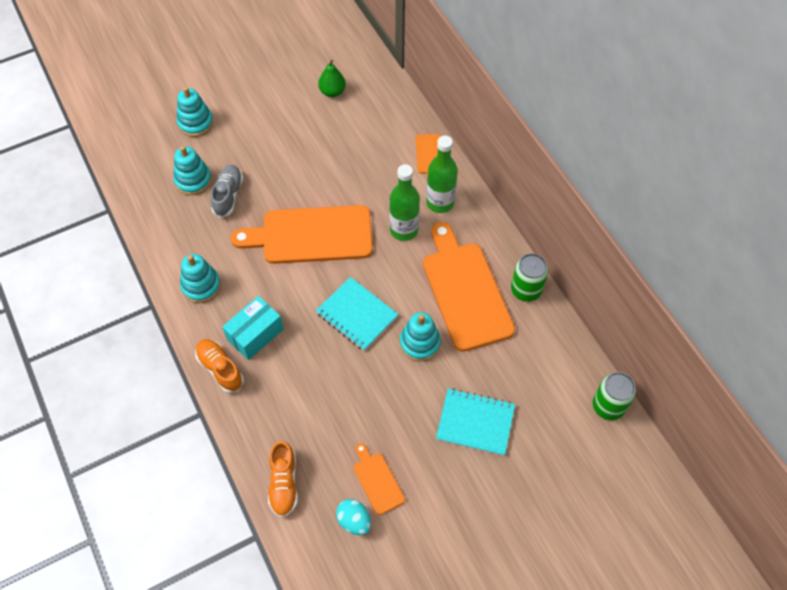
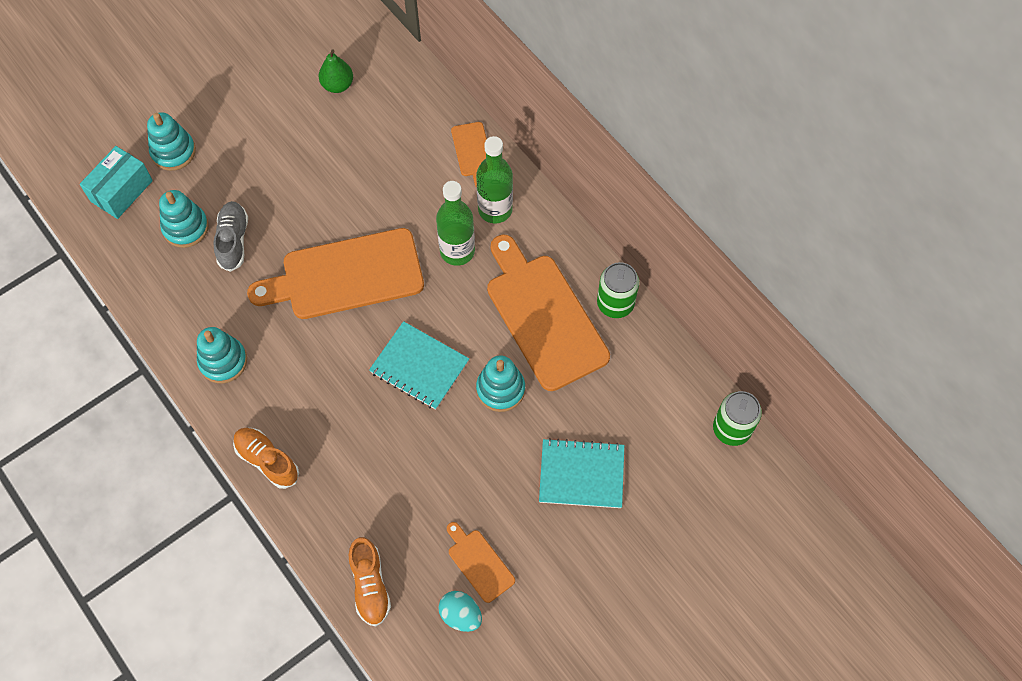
camera: 10 degrees left, 5 degrees up
(255, 334) = (301, 411): turquoise box -> turquoise box (121, 191)

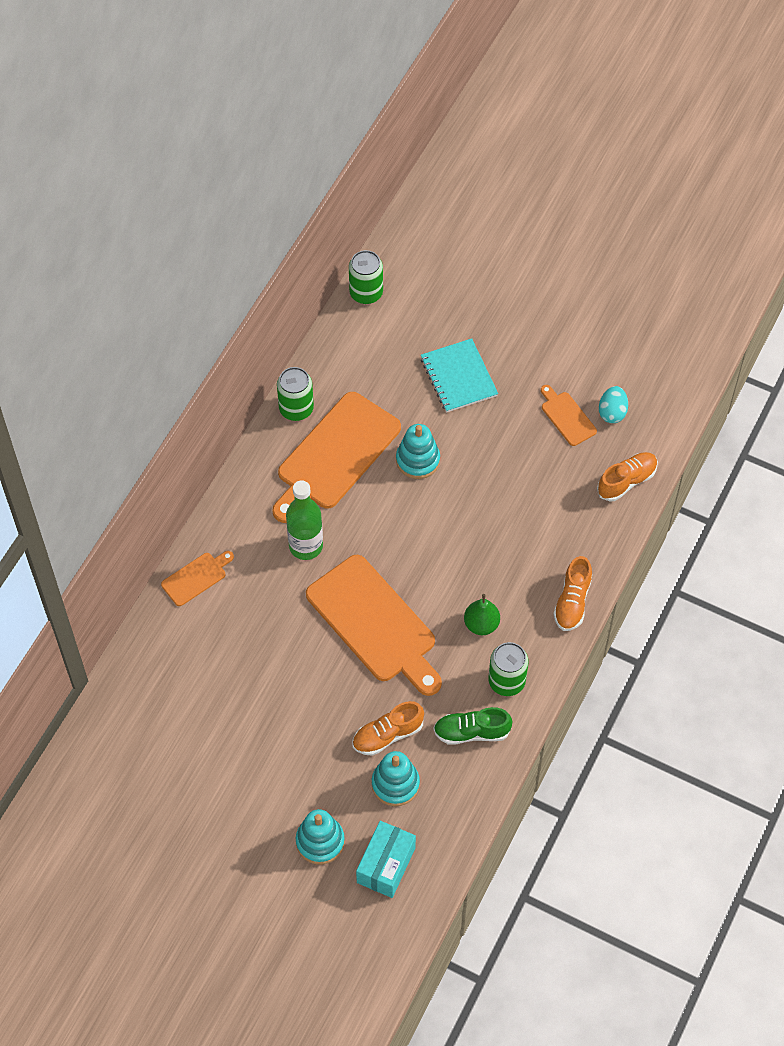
camera: 115 degrees left, 5 degrees down
(121, 191) = (386, 865): turquoise box -> turquoise box turned 75 degrees counterclockwise
(193, 309) = (471, 732): none -> green shoe
(223, 361) = (506, 681): turquoise stacking toy -> green can
(233, 241) = (387, 735): grey shoe -> orange shoe
(337, 85) = (173, 729): green pear -> green pear (481, 624)
(419, 366) = (429, 527): turquoise notebook -> none
(479, 563) = (567, 417): orange cutting board -> orange cutting board turned 120 degrees clockwise
(495, 209) = (249, 534): green bottle -> none

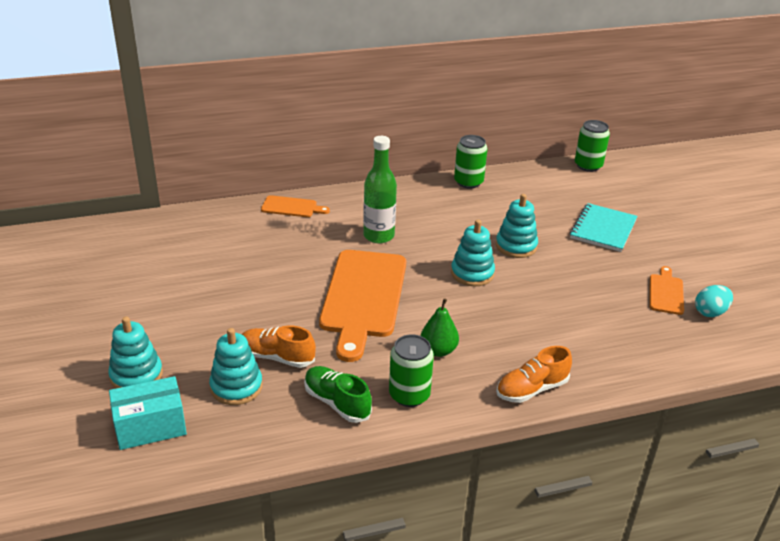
camera: 45 degrees right, 25 degrees down
(335, 455) = (462, 212): orange cutting board -> none
(420, 523) = (472, 273): none -> turquoise stacking toy
(626, 481) = (675, 355): orange shoe -> none

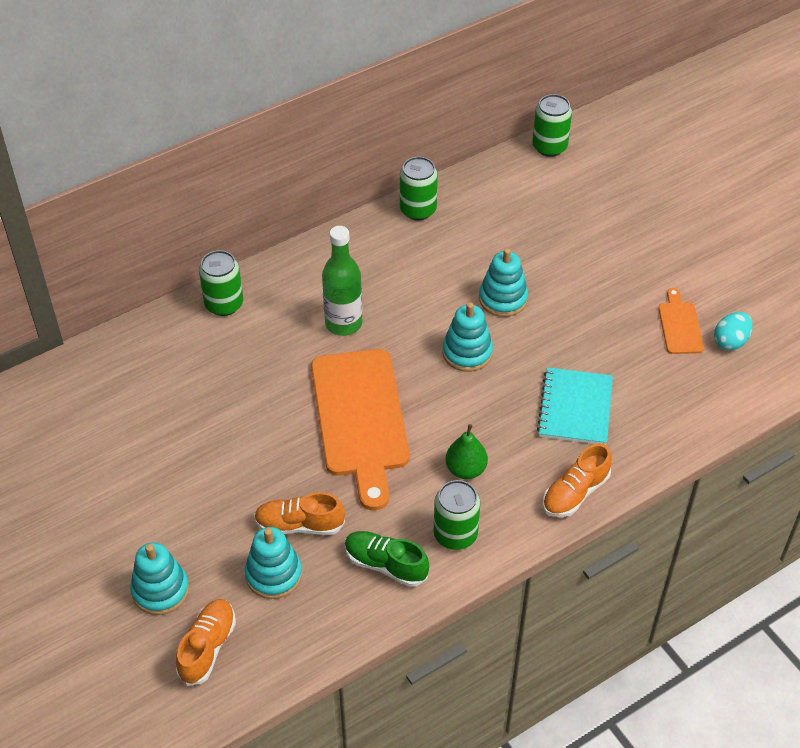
camera: 15 degrees left, 15 degrees up
(150, 427) = (207, 647): turquoise box -> orange shoe
(292, 207) = (224, 304): orange cutting board -> green can
(603, 229) = (592, 247): turquoise notebook -> turquoise notebook (575, 408)

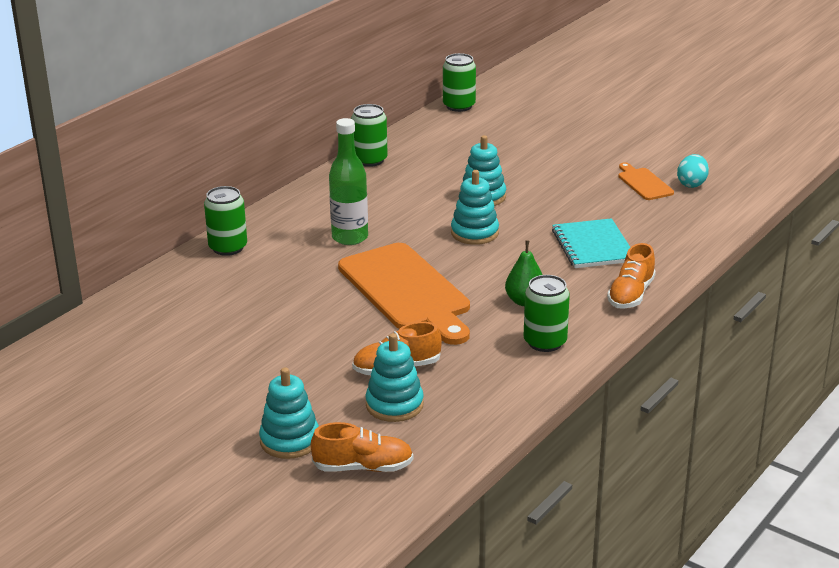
camera: 20 degrees left, 20 degrees down
(207, 647) = (363, 467): orange shoe -> orange shoe turned 90 degrees clockwise
(386, 564) = (495, 375): green shoe -> none

